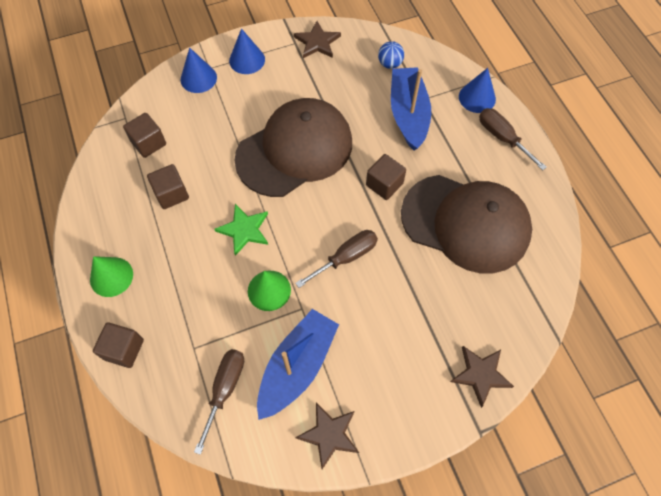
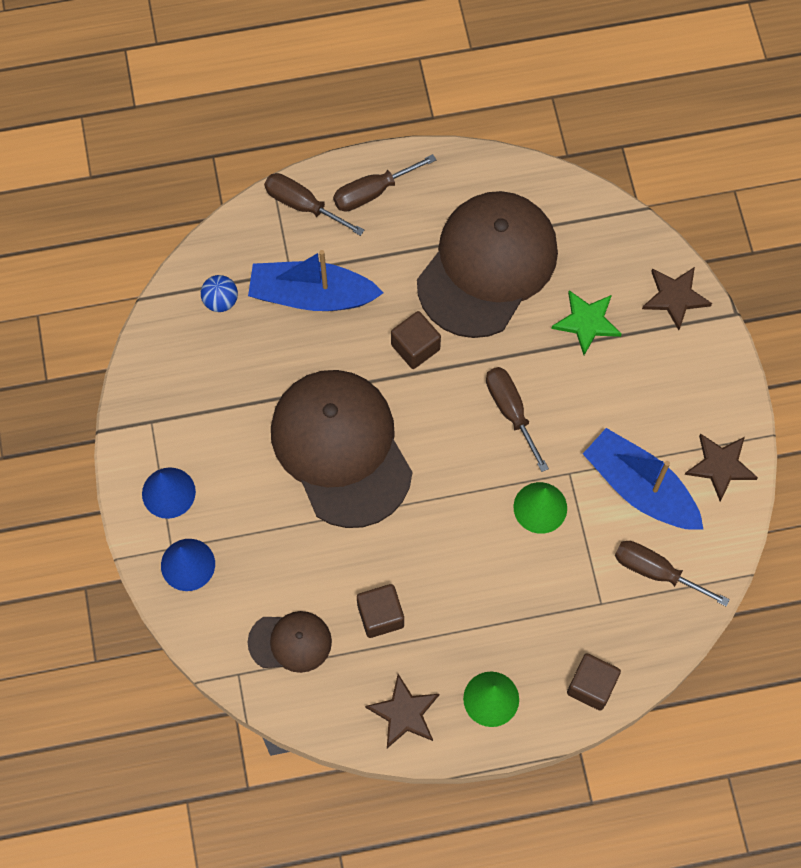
camera: 80 degrees left, 5 degrees up
(149, 143) = (290, 642): brown cube -> brown cap
(244, 230) = (452, 527): green star -> green star (587, 322)
(317, 42) = (158, 390): brown star -> brown star (404, 713)
(477, 98) = (303, 205): blue cone -> brown screwdriver

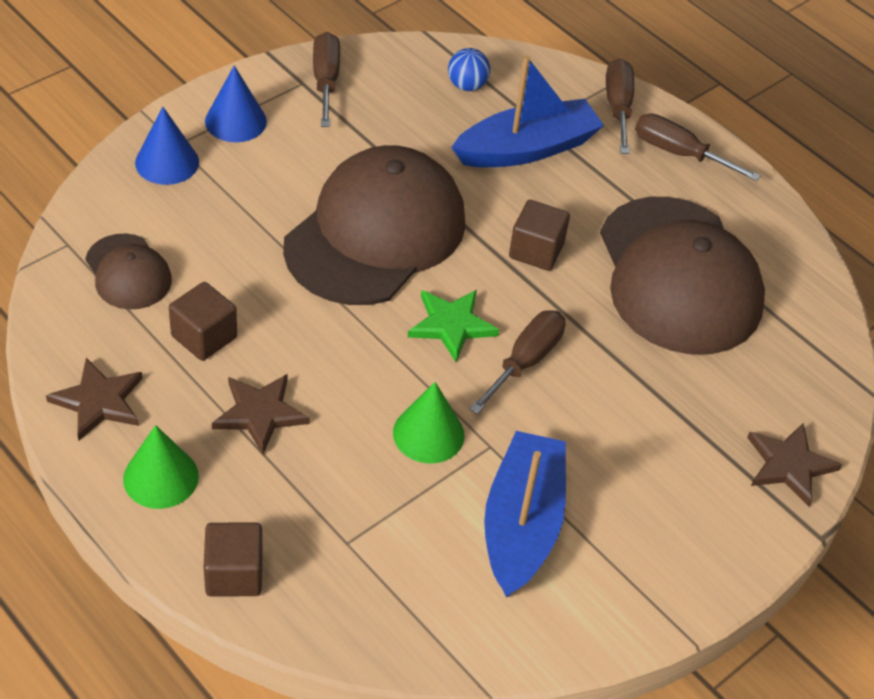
camera: 55 degrees right, 20 degrees down
(311, 295) = (527, 148): blue boat -> blue boat turned 90 degrees clockwise
(487, 266) = (679, 276): brown cap -> brown cap turned 75 degrees clockwise
(587, 322) = (687, 391): green star -> green star (451, 325)
(656, 571) = (425, 585): brown screwdriver -> brown screwdriver (326, 81)
(720, 466) = (611, 601): brown star -> brown star (260, 413)

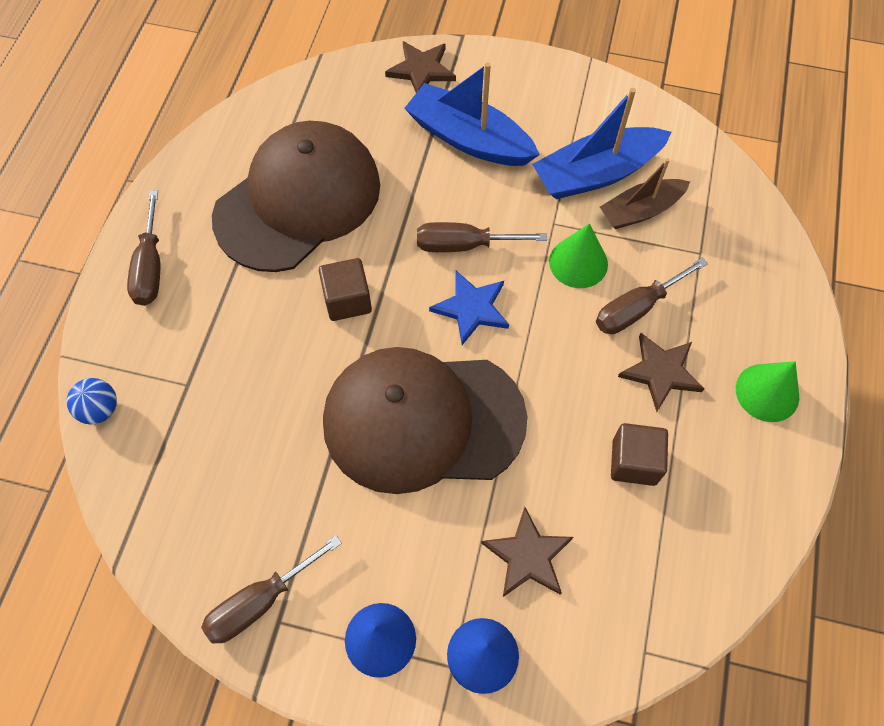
camera: 120 degrees left, 15 degrees up
(98, 401) = (755, 485): brown star -> brown star (528, 556)
(128, 272) = (628, 573): brown cap -> none
(234, 574) = (783, 296): brown cube -> none
(442, 529) = (640, 211): none -> brown boat
(451, 325) = (471, 308): green star -> blue star
(467, 85) = (175, 474): blue ball -> blue ball (100, 409)
(527, 148) = (229, 375): blue boat -> blue boat (469, 139)
(618, 107) = (119, 339): brown screwdriver -> brown screwdriver (636, 308)

